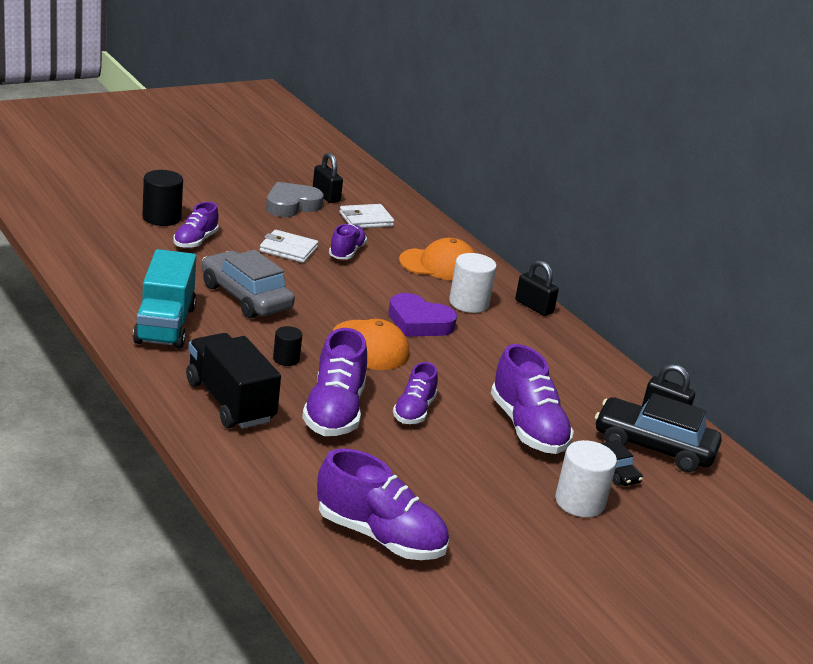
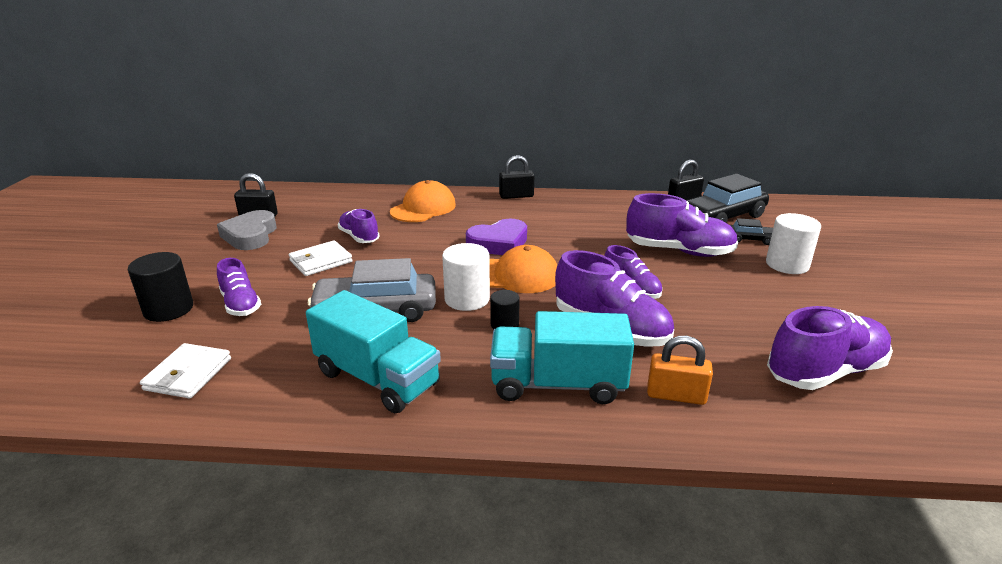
camera: 50 degrees left, 0 degrees up
(230, 401) = (558, 384): black truck -> turquoise truck
(268, 459) = (676, 395): none -> orange padlock
(366, 219) = (319, 213): white wallet -> white wallet (188, 374)
(469, 303) = (489, 216): white cylinder -> white cylinder (467, 299)

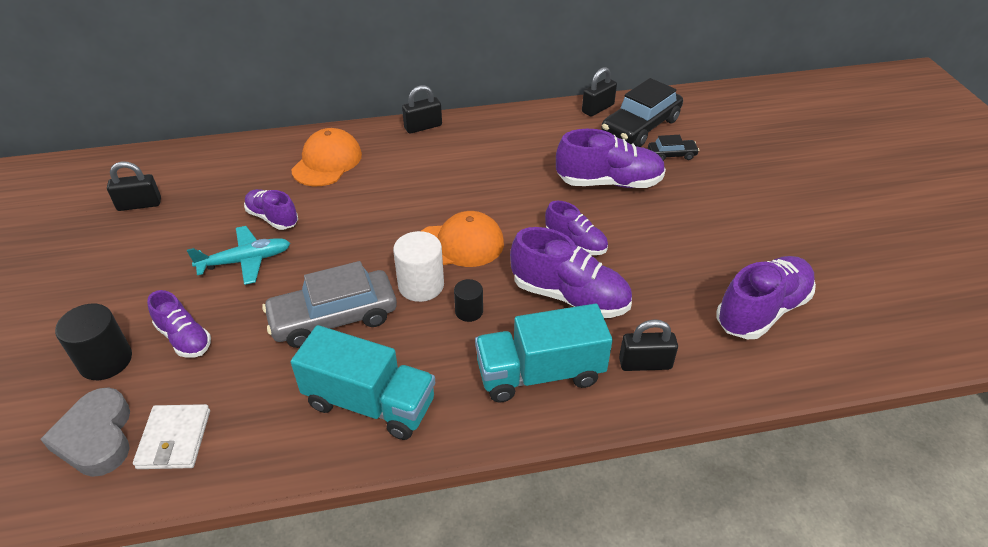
camera: 15 degrees left, 15 degrees up
(250, 235) = (145, 236): grey heart -> grey heart (96, 437)
(321, 261) = (245, 261): white wallet -> turquoise plane
(499, 243) = (427, 201): purple heart -> none
(676, 395) = (645, 363): orange padlock -> black padlock
(787, 265) = (711, 184): white cylinder -> none

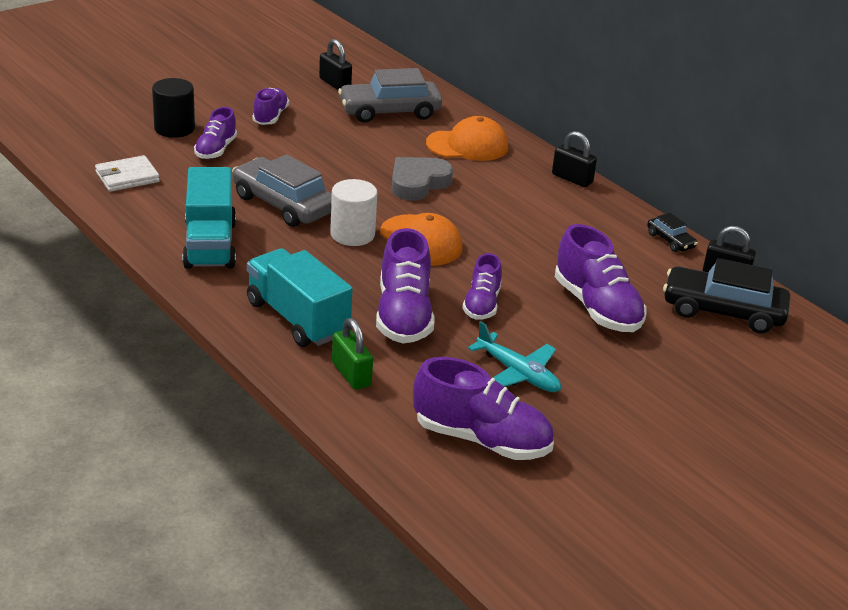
camera: 60 degrees right, 10 degrees down
(96, 437) = (111, 149): grey heart -> grey heart (418, 183)
(227, 187) = (389, 111): none -> grey car
(245, 261) = (312, 147): turquoise plane -> turquoise plane (517, 373)
(272, 218) = (371, 143): purple shoe -> purple shoe (270, 116)
(469, 311) = (341, 266): black cylinder -> none
(645, 363) = (351, 374): black padlock -> green padlock
(671, 155) = (691, 342): black car -> black car (670, 240)

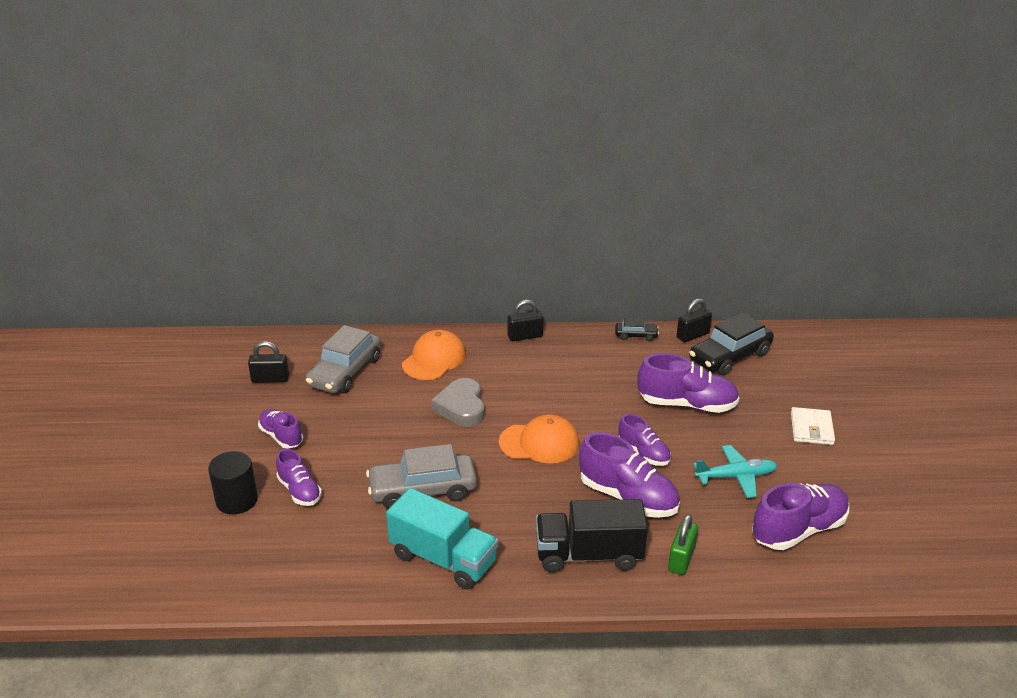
camera: 50 degrees left, 0 degrees up
(127, 177) = (286, 565): white wallet -> white wallet (811, 429)
(297, 318) = (589, 555): turquoise truck -> black truck
(351, 374) = (681, 559): green padlock -> green padlock turned 75 degrees counterclockwise
(352, 234) = (500, 473): white cylinder -> none

